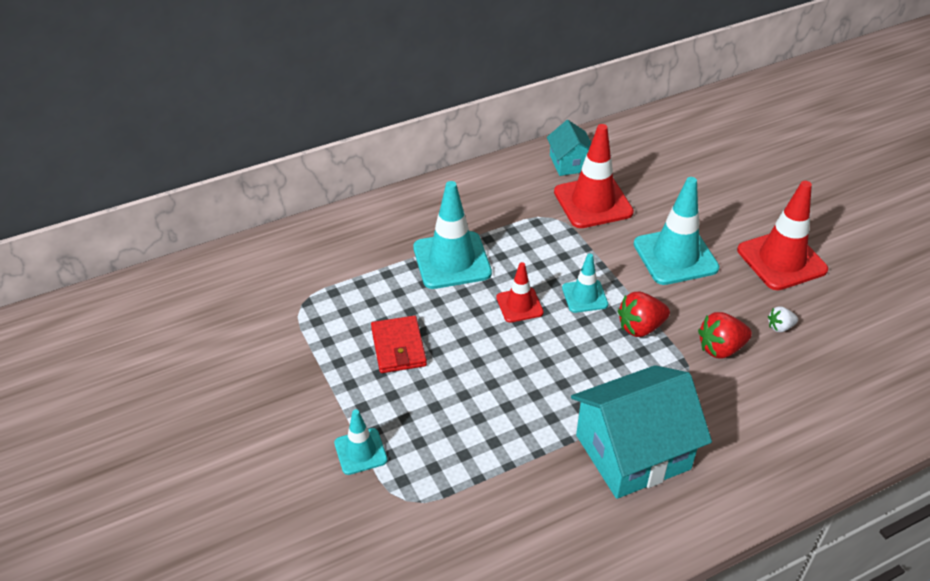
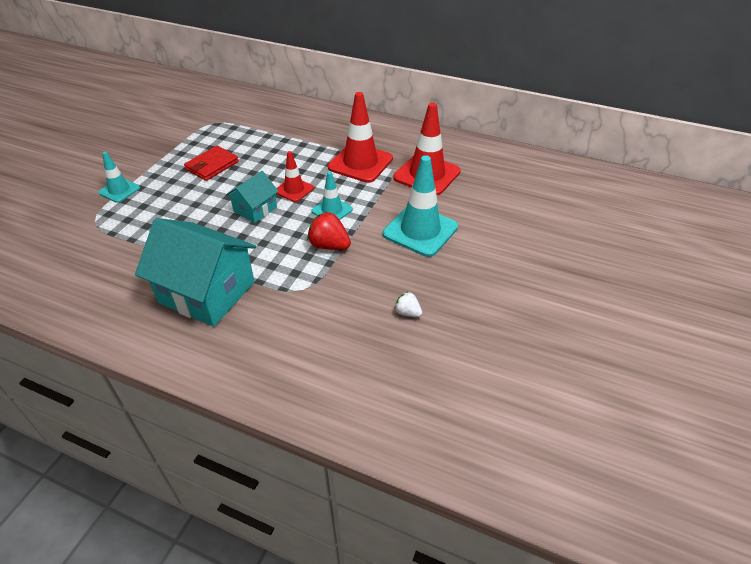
camera: 50 degrees right, 0 degrees up
(452, 260) = (304, 150): turquoise traffic cone -> none
(570, 163) = (452, 150): turquoise house -> turquoise house (255, 209)
(721, 348) = (350, 291): red strawberry -> none
(781, 260) = (485, 283): red traffic cone -> red traffic cone (360, 163)

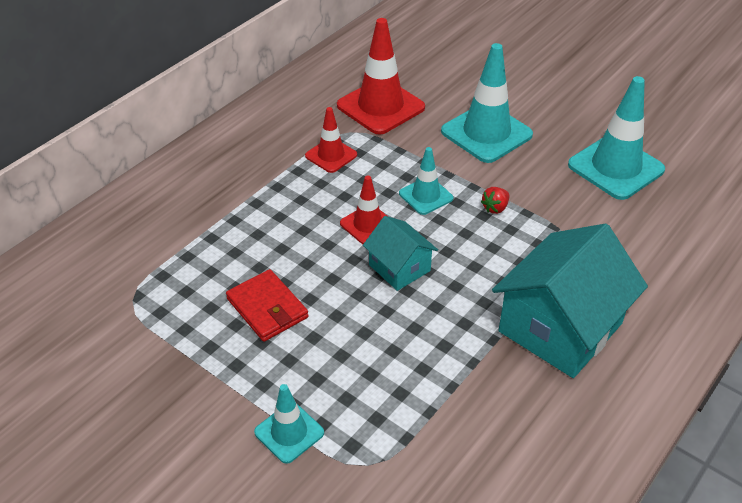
camera: 75 degrees left, 0 degrees up
(329, 246) = (495, 208): red strawberry -> red strawberry, size x0.58
(360, 163) = (331, 155): red traffic cone -> red traffic cone, size x0.56
(407, 313) = (615, 167): white strawberry -> turquoise traffic cone

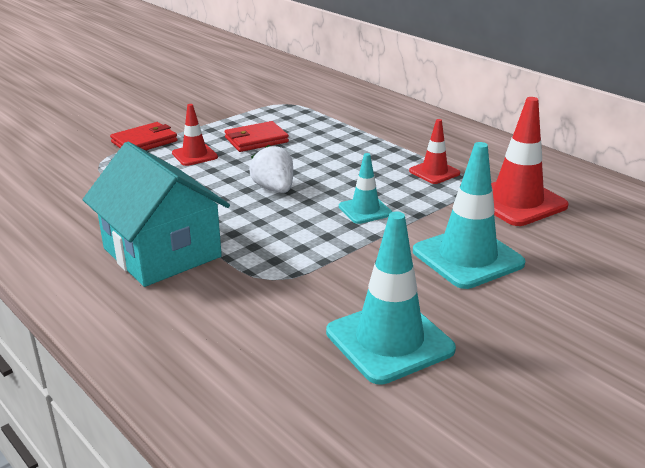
camera: 100 degrees right, 15 degrees down
(289, 432) = (144, 142): turquoise traffic cone -> red wallet
(368, 225) = (333, 181): red traffic cone -> red traffic cone (194, 155)
(399, 268) = (274, 189): turquoise house -> white strawberry
(495, 208) = (336, 244): red strawberry -> none

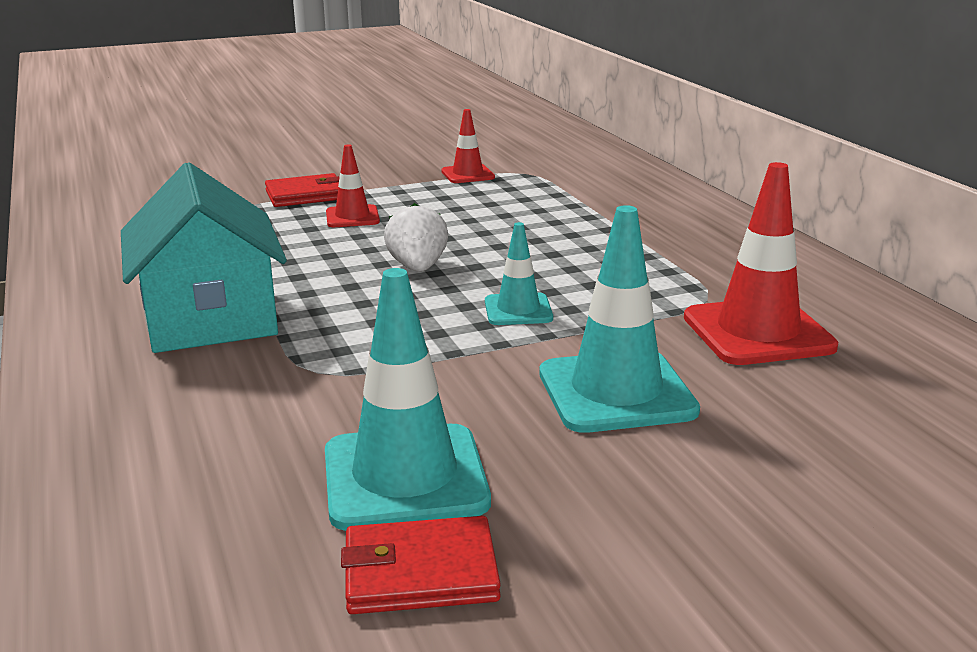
camera: 20 degrees right, 5 degrees down
(256, 140) = (446, 209): red wallet -> red wallet (420, 572)
(434, 172) = (661, 278): red traffic cone -> red traffic cone (467, 174)

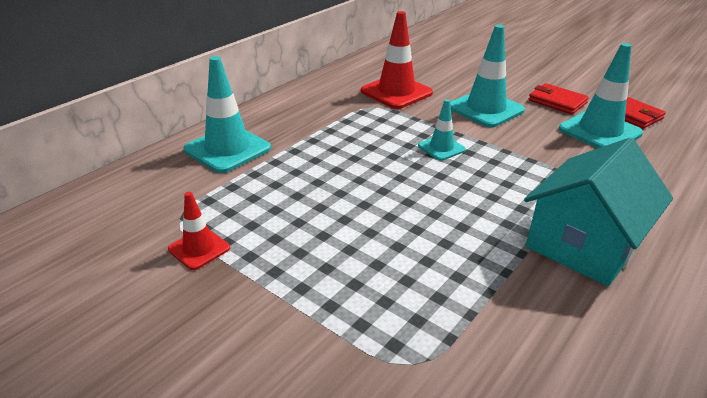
camera: 120 degrees left, 10 degrees up
(305, 195) = (328, 332): red wallet -> red wallet (557, 102)
(352, 217) = (361, 269): red traffic cone -> none
(418, 268) = (425, 197): white strawberry -> none
(646, 202) = (227, 149): none -> turquoise traffic cone

